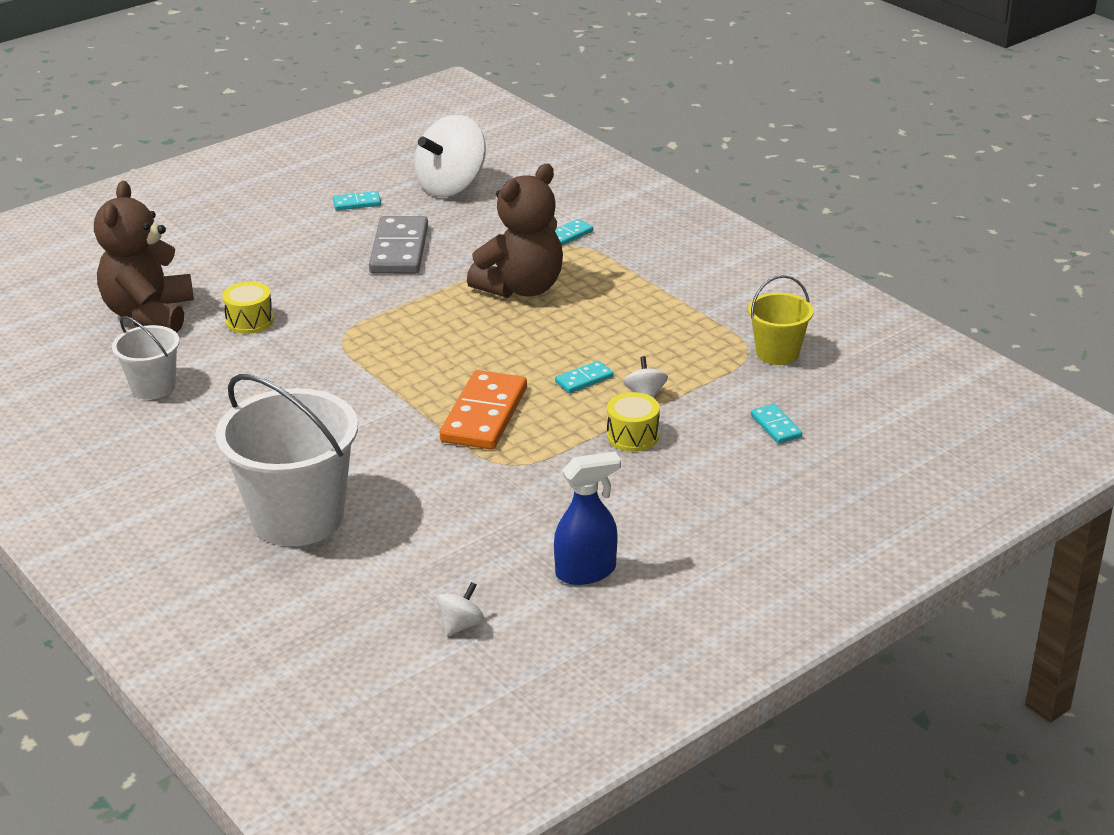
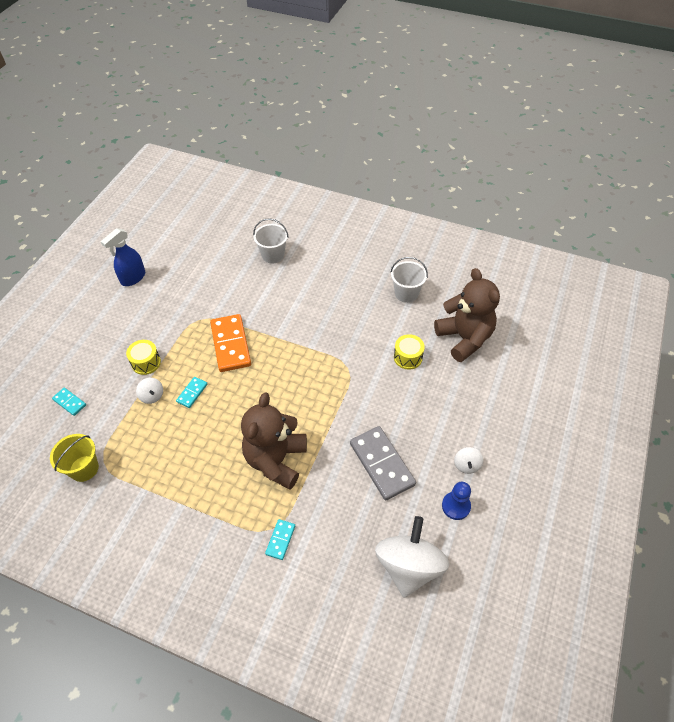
camera: 150 degrees right, 20 degrees up
(298, 517) = (273, 255): white bucket -> white bucket, size x0.53
(357, 203) = (456, 506): turquoise domino -> blue pawn
(461, 625) = (171, 237): white spinning top -> white spinning top (466, 465)

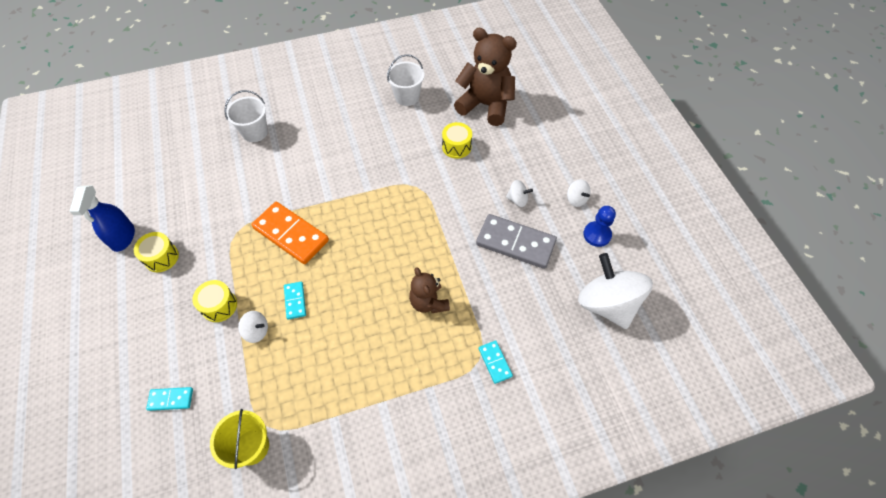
camera: 40 degrees left, 5 degrees up
(142, 306) = (161, 257): none -> yellow drum
(276, 460) = (428, 302): brown teddy bear -> brown teddy bear, size x0.57
(416, 431) = (517, 200): none -> white spinning top

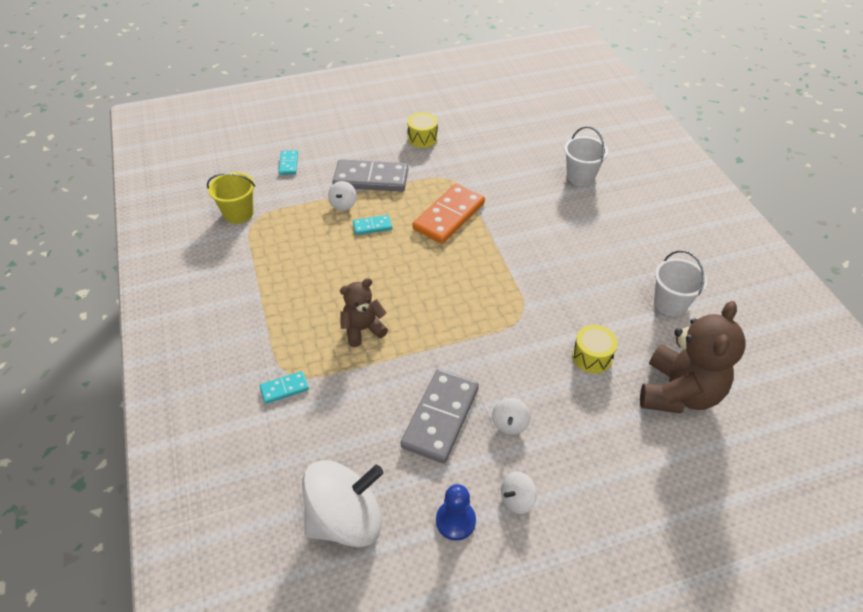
camera: 90 degrees right, 10 degrees down
(123, 237) = (443, 114): blue spray bottle -> none
(219, 306) = (371, 178): yellow drum -> grey domino

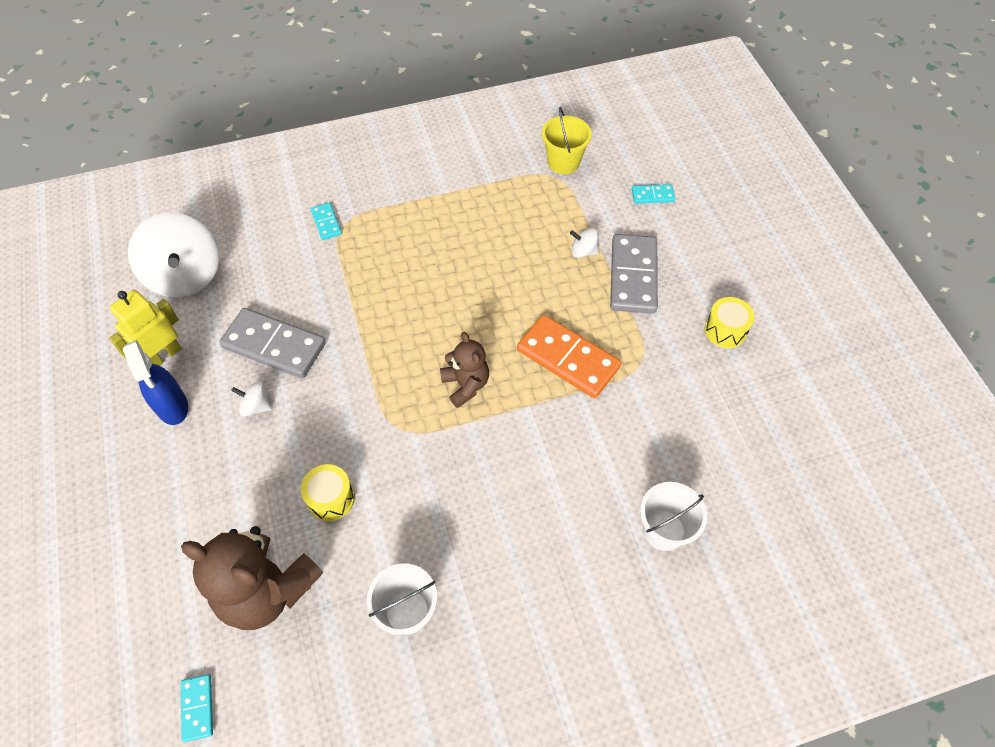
camera: 90 degrees right, 10 degrees up
(363, 329) = (391, 278): brown teddy bear -> brown teddy bear (465, 385)
(372, 226) = (547, 281): turquoise domino -> turquoise domino (197, 708)
(455, 521) = (164, 356): blue pawn -> yellow robot
(517, 499) = (172, 406): white spinning top -> blue spray bottle

